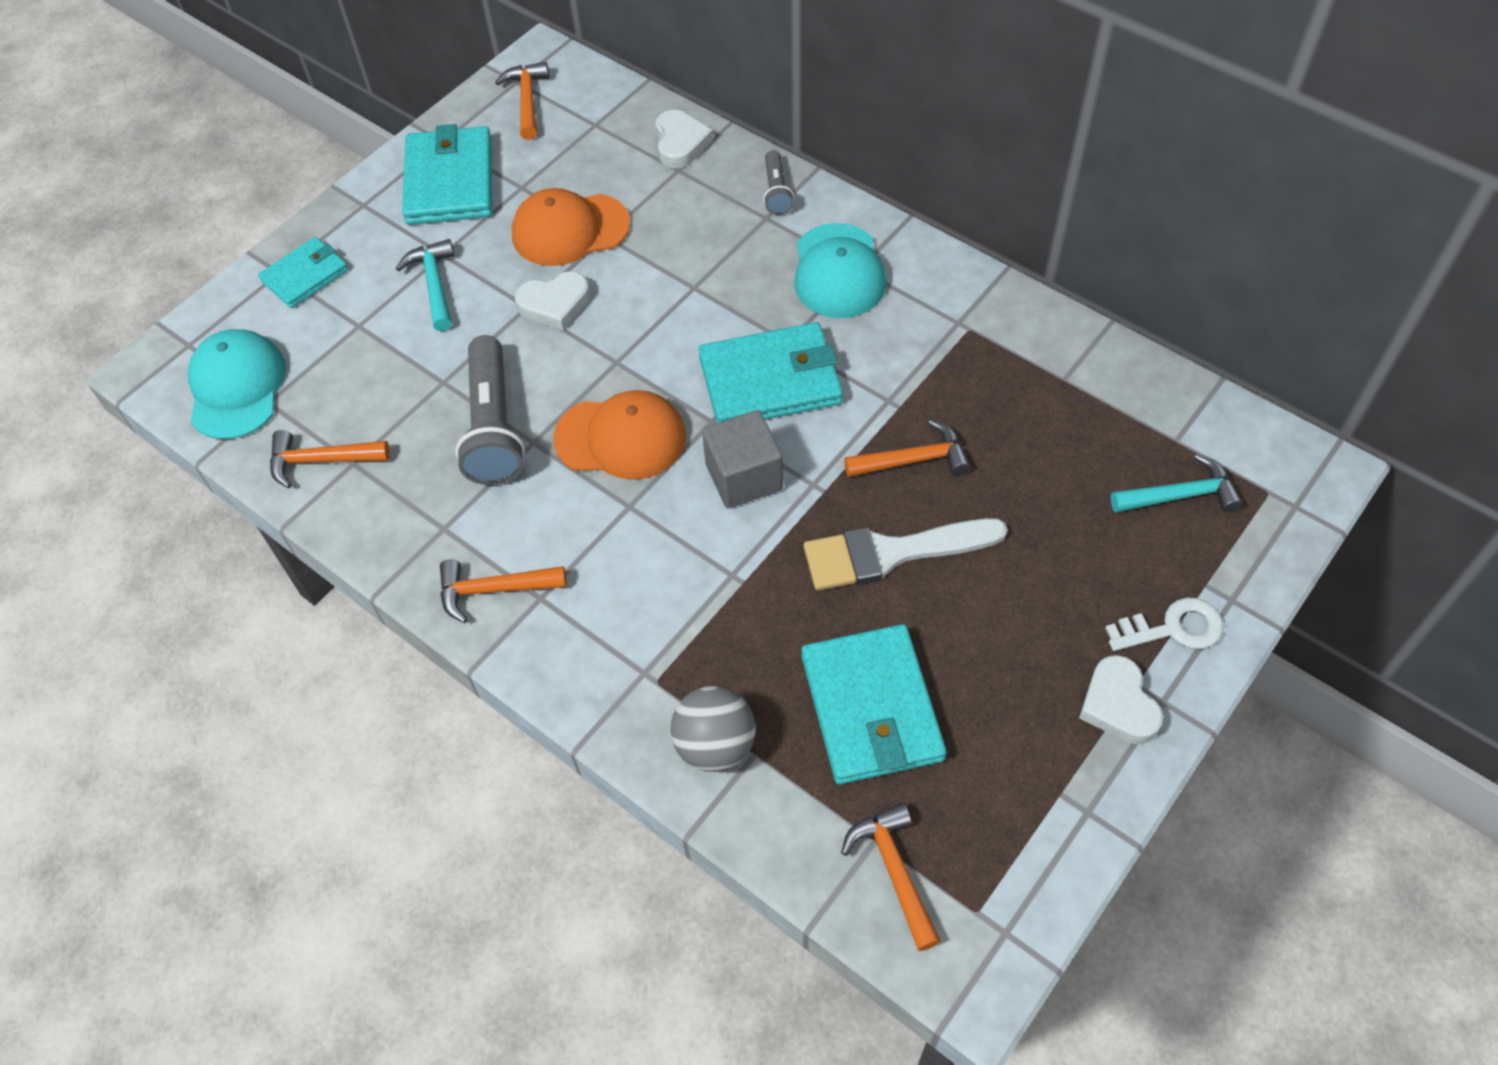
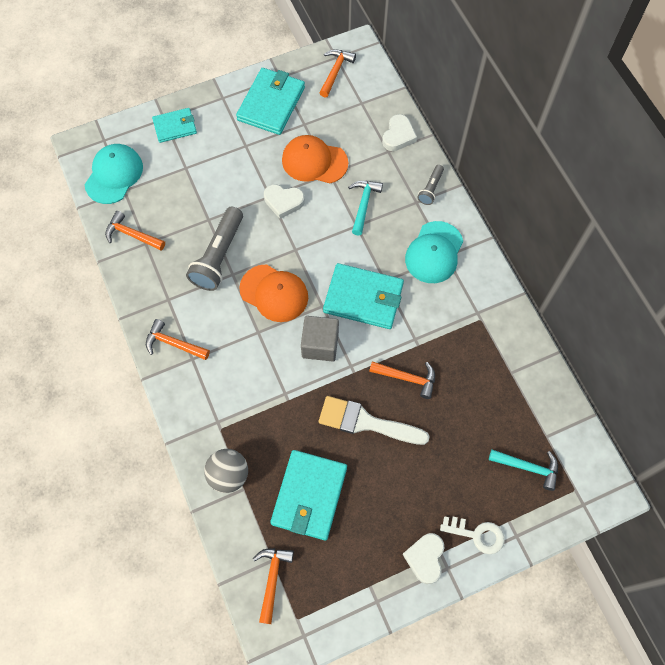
camera: 25 degrees right, 10 degrees up
(434, 284) = (232, 162): turquoise hammer -> turquoise hammer (363, 204)

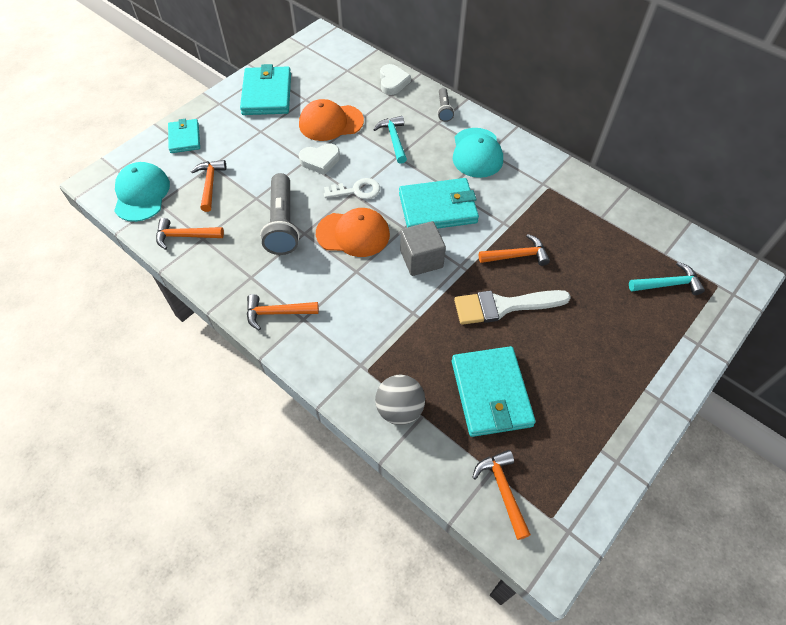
camera: 25 degrees left, 10 degrees down
(175, 127) = (184, 138): turquoise wallet -> turquoise wallet turned 60 degrees counterclockwise
(335, 71) = (311, 56): orange hammer -> orange hammer (210, 184)
(425, 558) = (634, 400): white heart -> none
(477, 534) = (665, 358): white key -> white key (356, 191)

